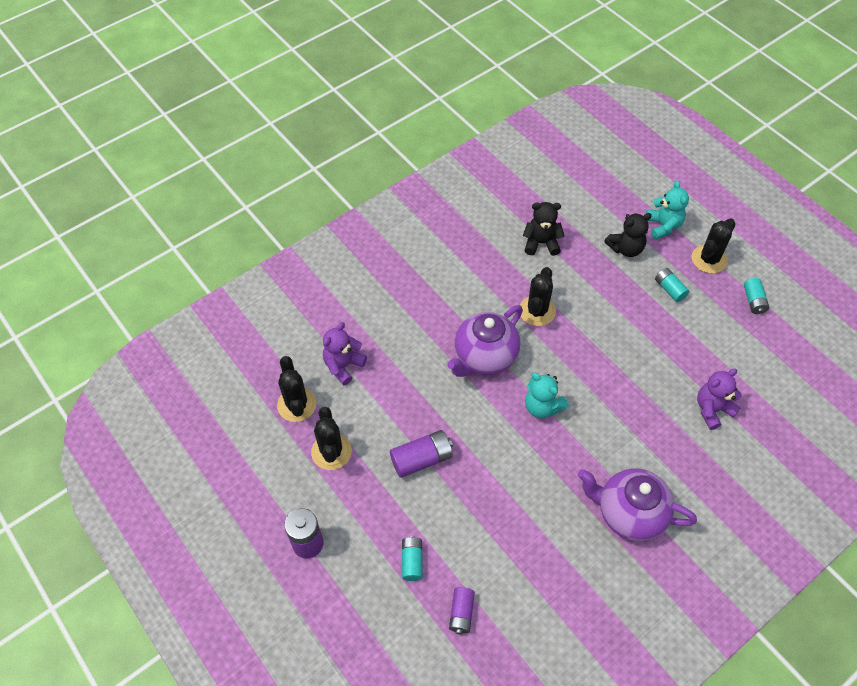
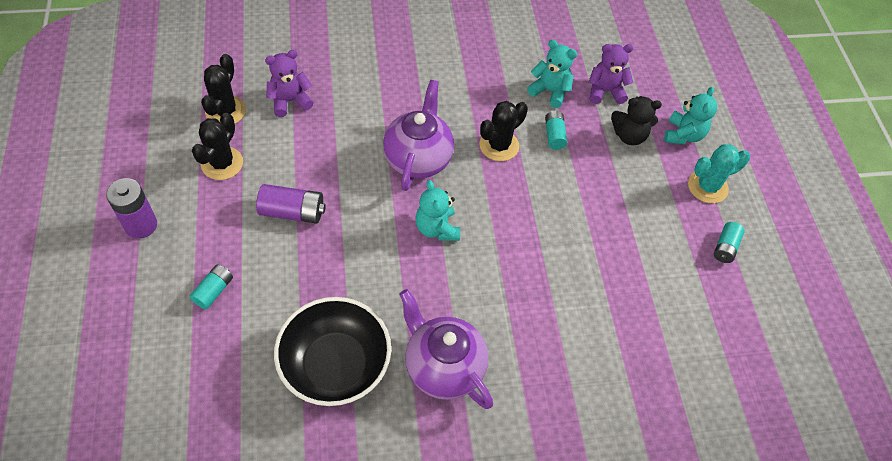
camera: 25 degrees right, 0 degrees up
(461, 613) = (219, 360): purple battery -> none
(484, 357) = (418, 159): purple teapot -> purple teapot turned 120 degrees clockwise
(541, 243) = (550, 91): black teddy bear -> turquoise teddy bear
(551, 561) = (335, 365): none -> black bowl
(669, 289) = (645, 193): turquoise battery -> turquoise battery (554, 135)
(709, 259) = (707, 187): black cactus -> turquoise cactus
(712, 409) = (602, 322): purple teddy bear -> purple teddy bear (605, 91)

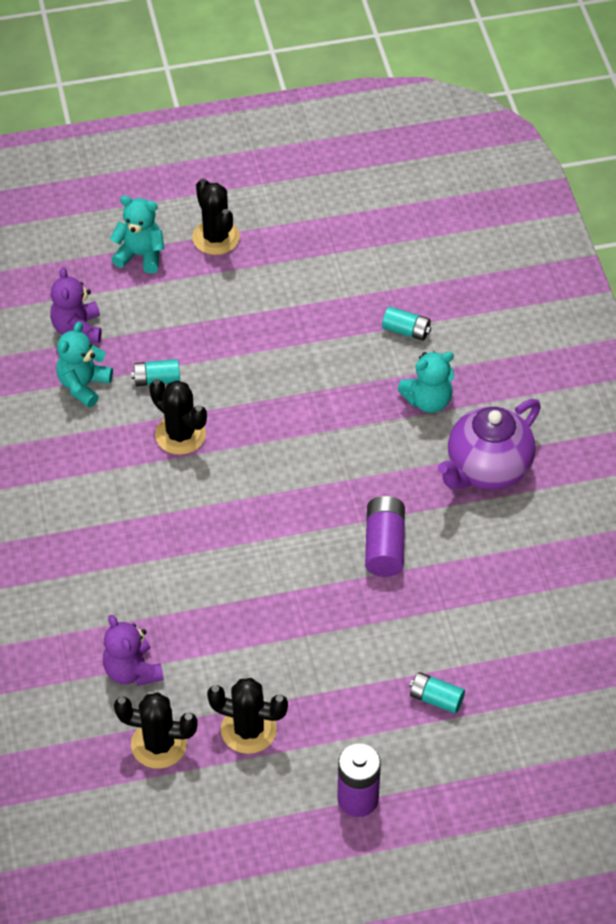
camera: 90 degrees left, 5 degrees down
(292, 212) = (312, 637): purple battery -> purple battery (384, 546)
(335, 365) = (504, 565): black bowl -> none
(418, 159) = (212, 516): purple teapot -> none
(437, 228) = (313, 488): turquoise teddy bear -> turquoise teddy bear (428, 401)
(629, 136) = (148, 306): black teddy bear -> none
(707, 187) = (216, 237): turquoise cactus -> black cactus
(725, 247) = (297, 228): turquoise battery -> turquoise battery (406, 331)

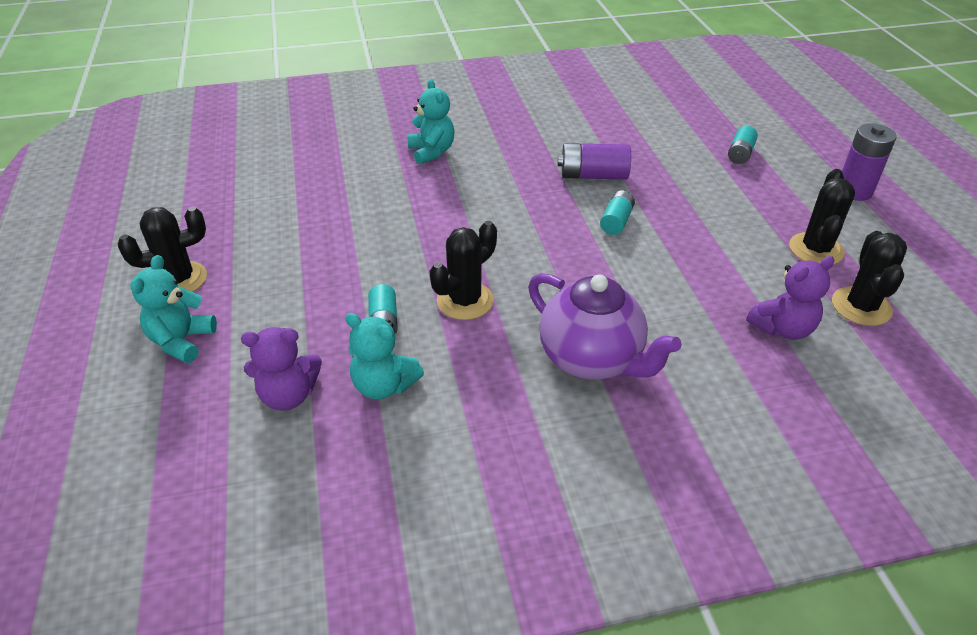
camera: 90 degrees left, 10 degrees down
(406, 331) = (348, 161): turquoise battery -> turquoise battery (616, 221)
(487, 469) = (506, 127): purple teapot -> purple teapot (592, 359)

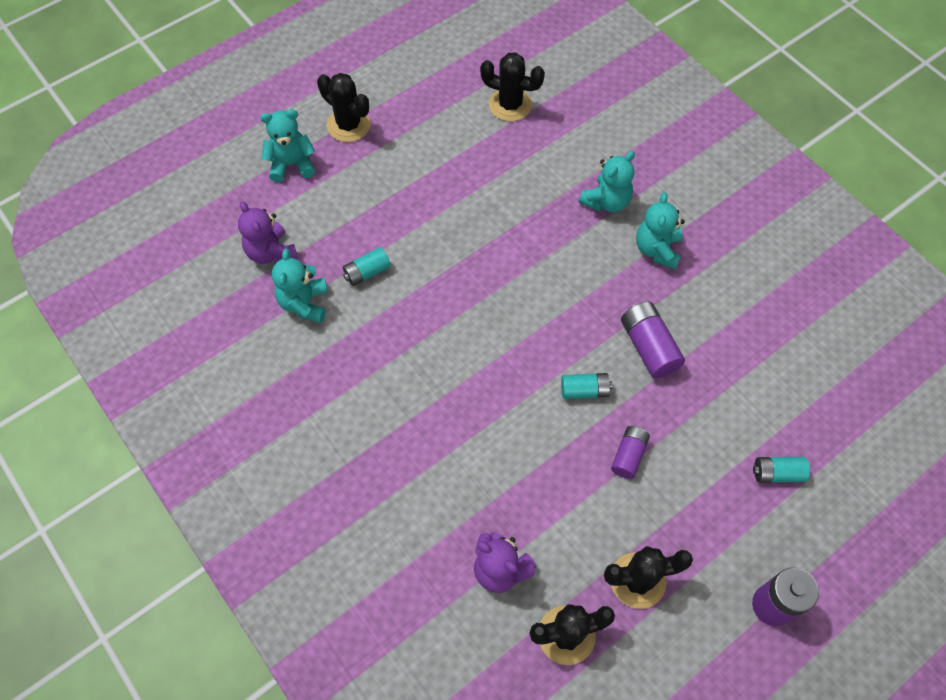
camera: 65 degrees right, 20 degrees up
(465, 301) = (416, 315): black cactus -> black cactus (510, 105)
(501, 143) = (657, 249): none -> turquoise teddy bear
(592, 359) = (392, 429): purple teapot -> none
(693, 217) = (628, 455): none -> purple battery

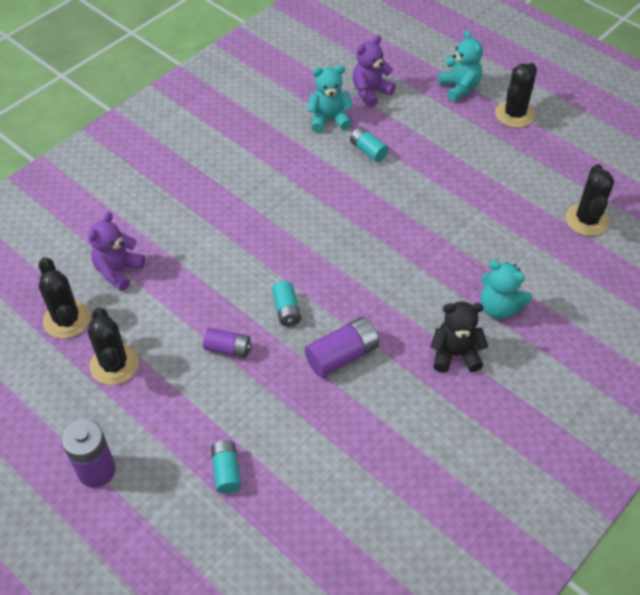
camera: 80 degrees right, 10 degrees down
(657, 249) = (455, 354): turquoise teddy bear -> black teddy bear

